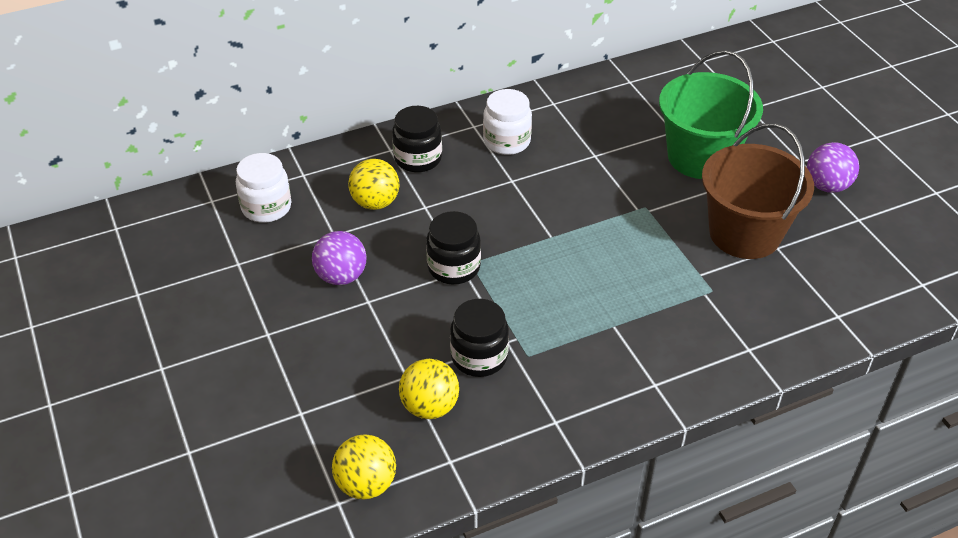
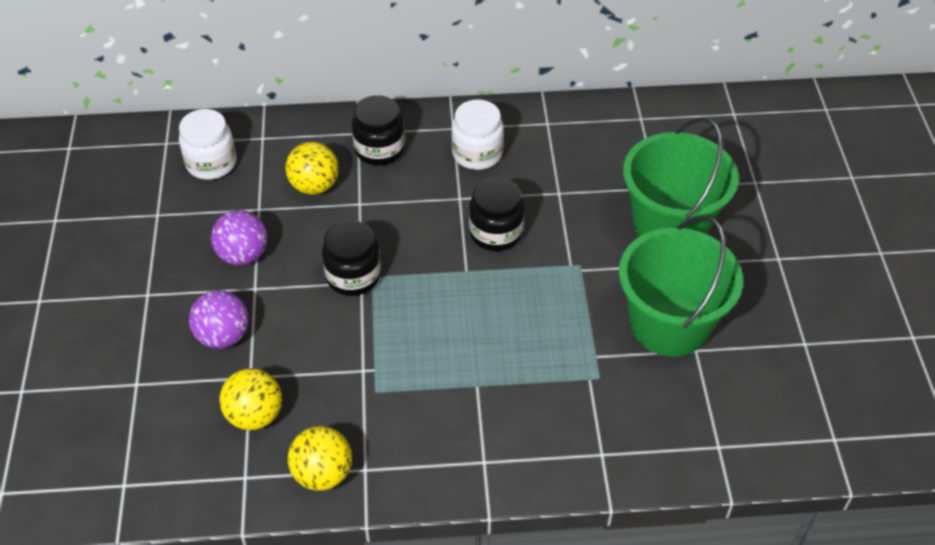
camera: 20 degrees right, 5 degrees up
(366, 484) = (157, 474): yellow ball -> yellow ball (323, 473)
(479, 357) = (328, 378): black jar -> black jar (496, 233)
(744, 233) = (669, 324): brown bucket -> green bucket
(827, 186) = (791, 295): purple ball -> purple ball (223, 336)

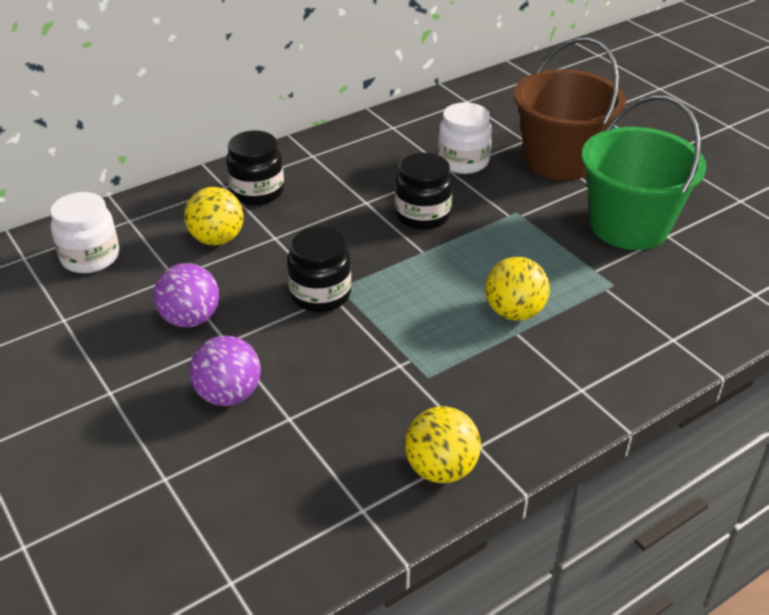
camera: 30 degrees left, 10 degrees down
(255, 415) = (324, 449): yellow ball -> yellow ball (514, 312)
(477, 153) = (351, 166): white jar -> white jar (463, 161)
(670, 224) = (560, 160): green bucket -> brown bucket

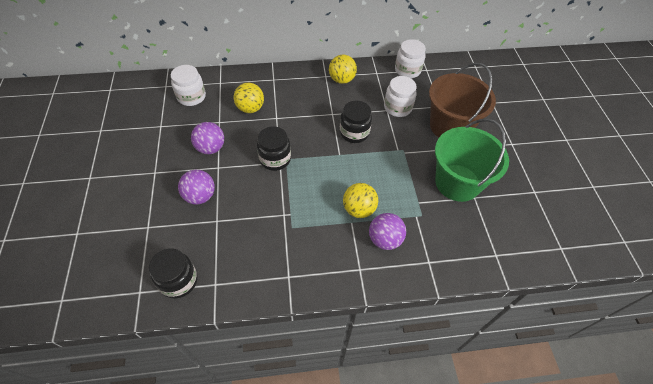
camera: 25 degrees right, 15 degrees up
(257, 192) = (286, 88): black jar -> black jar (178, 281)
(438, 110) = (407, 70): none -> white jar
(441, 469) = (263, 280): yellow ball -> yellow ball (341, 80)
(586, 336) = (384, 239): none -> purple ball

